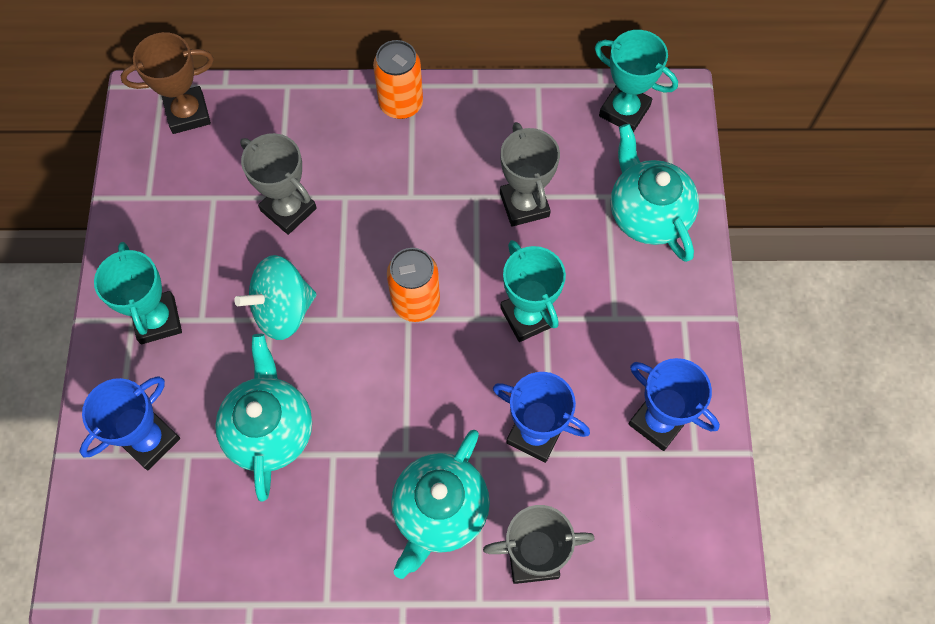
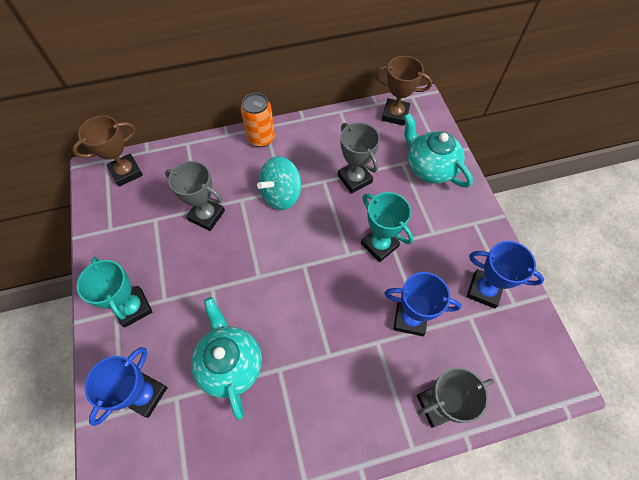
camera: 15 degrees left, 5 degrees down
(283, 310) = (219, 280): turquoise spinning top -> turquoise spinning top (281, 195)
(416, 302) = (305, 253): orange can -> none
(439, 512) = (364, 390): turquoise teapot -> none
(624, 111) = (395, 114): turquoise trophy -> brown trophy

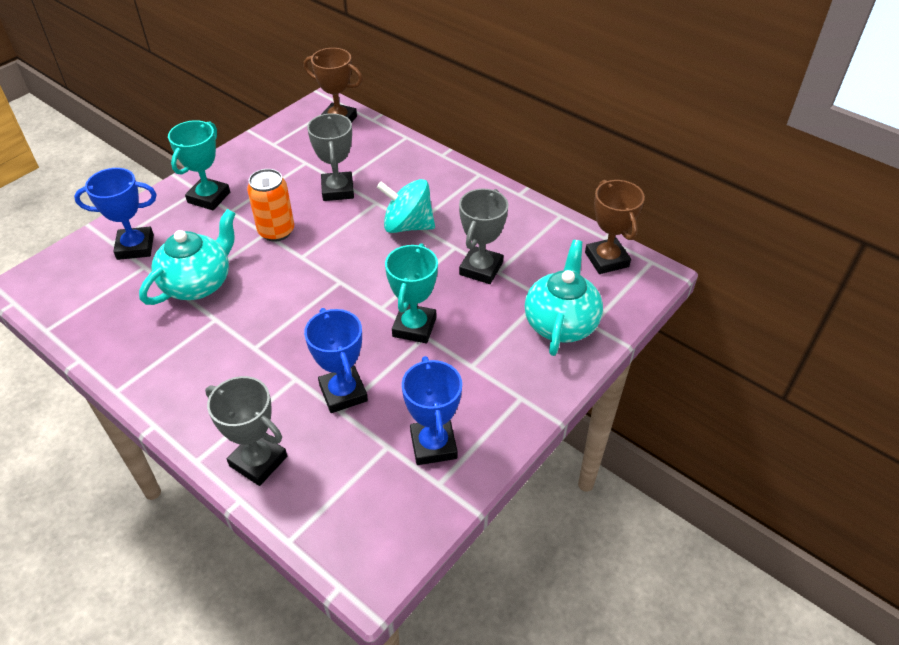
camera: 55 degrees right, 15 degrees down
(261, 138) = (462, 178): orange can -> orange can (276, 231)

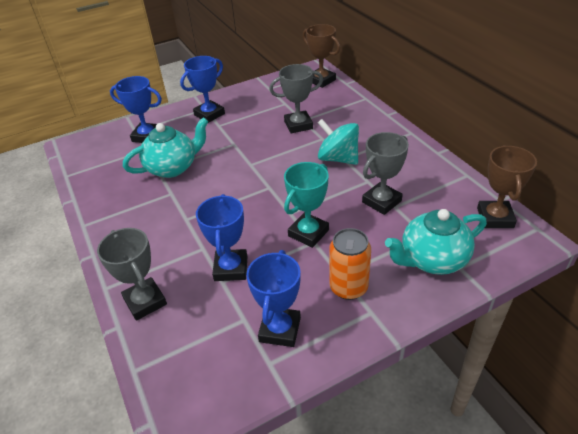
camera: 25 degrees right, 5 degrees down
(209, 197) = (209, 114): turquoise trophy -> blue trophy
(276, 231) = (242, 144): orange can -> orange can (348, 287)
(338, 190) = (298, 125): grey trophy -> grey trophy turned 60 degrees clockwise
(561, 323) = (432, 260): turquoise teapot -> turquoise teapot turned 150 degrees counterclockwise

